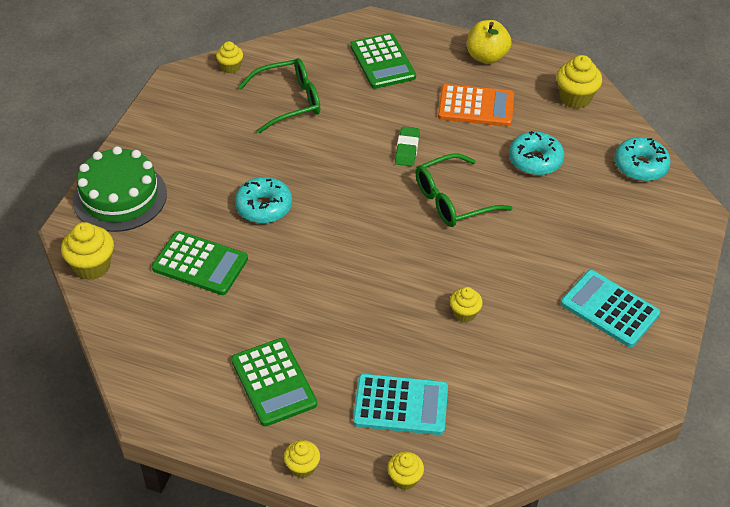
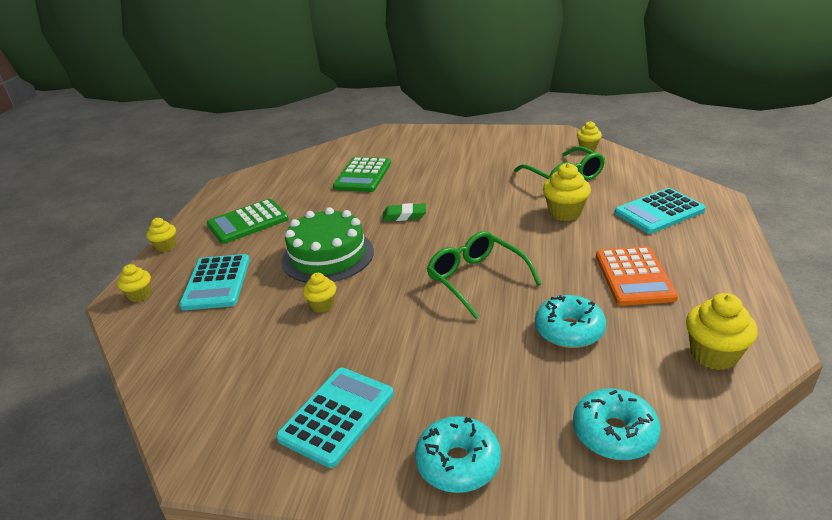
camera: 85 degrees right, 15 degrees down
(92, 266) = (353, 143): yellow cupcake -> yellow cupcake (565, 213)
(120, 197) = (421, 138): green cake -> green cake (328, 256)
(264, 207) = (430, 188): turquoise donut -> turquoise donut (458, 463)
(382, 62) = (659, 212): green calculator -> turquoise calculator
(407, 149) = (537, 243): green eraser -> green eraser (404, 216)
(486, 57) = (730, 274): yellow apple -> none

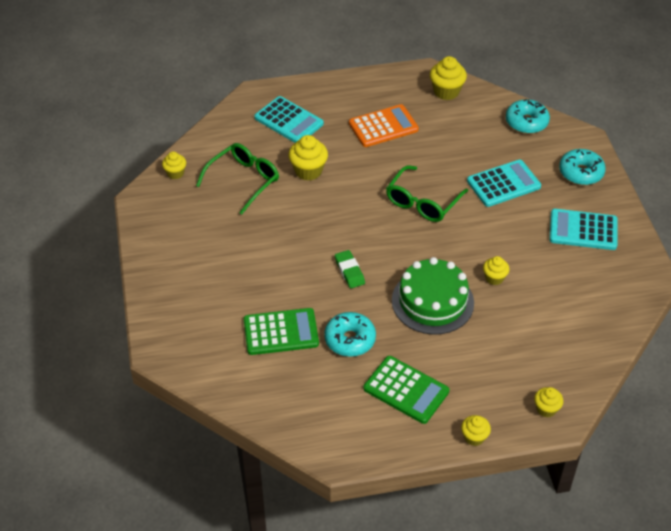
camera: 115 degrees left, 15 degrees up
(216, 283) = (503, 361): turquoise calculator -> turquoise calculator (503, 184)
(569, 330) = (455, 148): turquoise donut -> turquoise donut (350, 339)

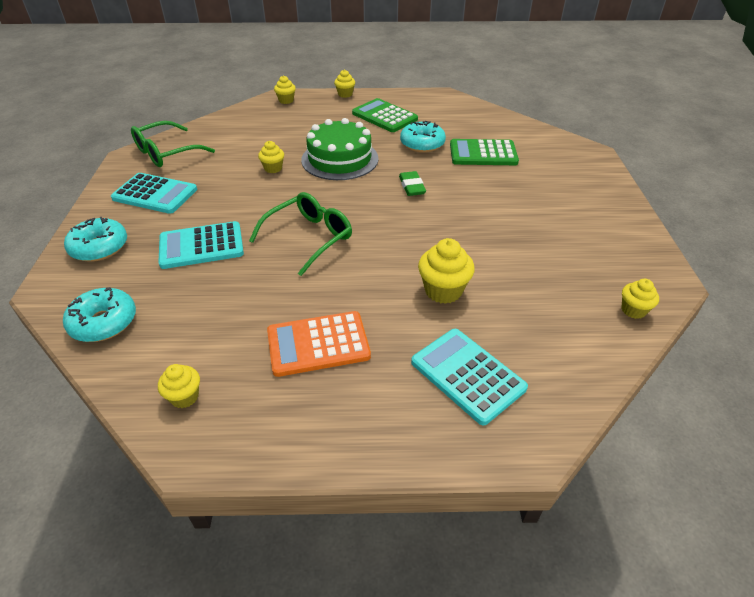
camera: 170 degrees left, 5 degrees down
(243, 181) = (532, 288): green glasses -> green glasses (166, 153)
(446, 92) = (184, 397): yellow cupcake -> yellow cupcake, size x0.62

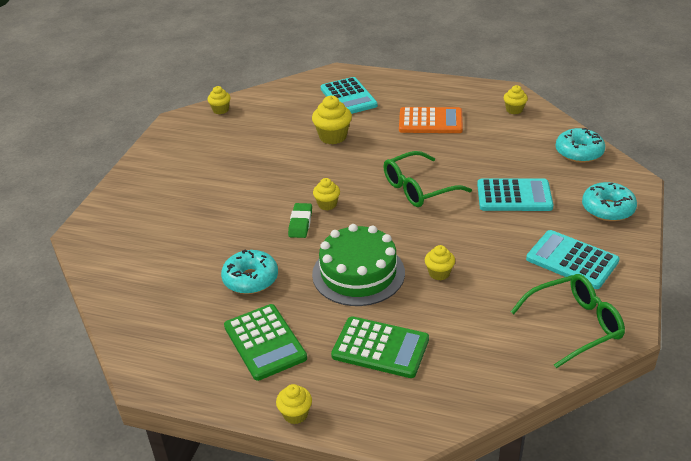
camera: 160 degrees left, 5 degrees down
(286, 100) = (397, 417): yellow cupcake -> yellow cupcake (327, 204)
(483, 153) = (195, 252): green calculator -> green calculator (380, 348)

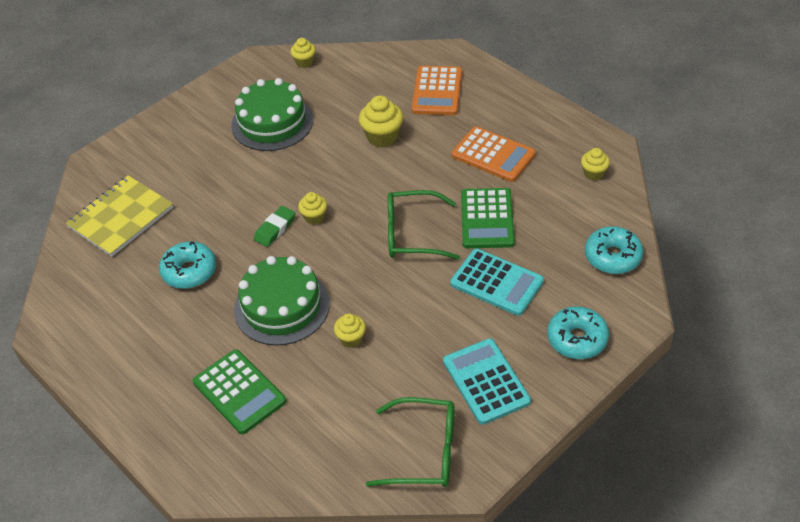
camera: 30 degrees right, 10 degrees up
(147, 264) = (121, 217): none -> yellow notebook
(229, 155) = (272, 122): none -> green cake
(265, 342) = (154, 341): green calculator -> green calculator (487, 219)
(295, 414) = (126, 421): yellow cupcake -> none
(348, 97) = (437, 91): turquoise calculator -> orange calculator

